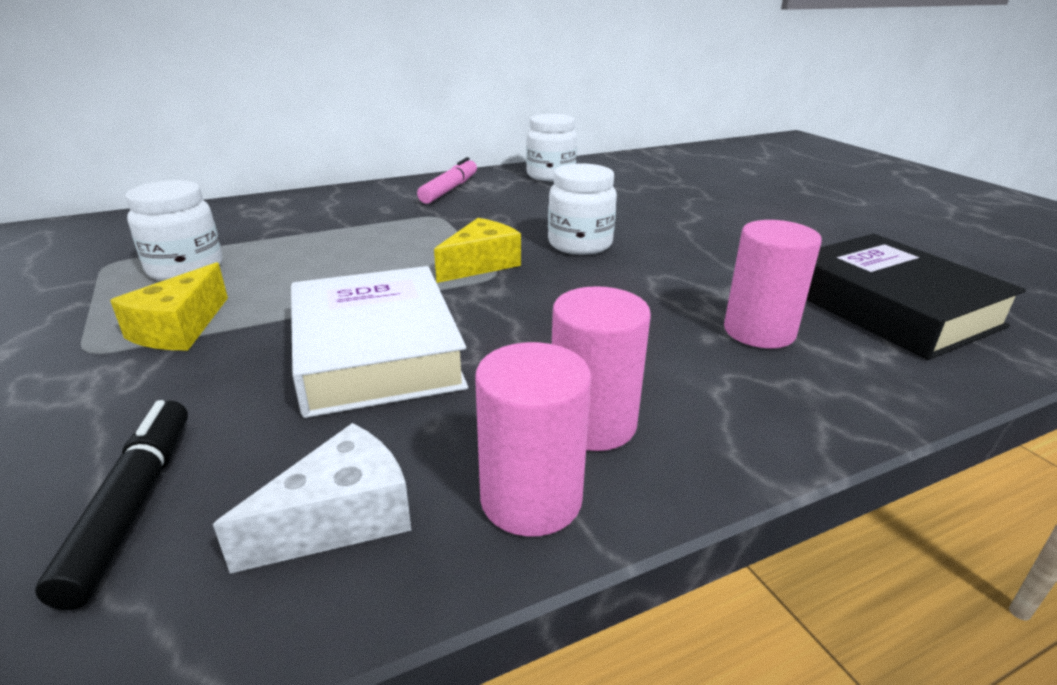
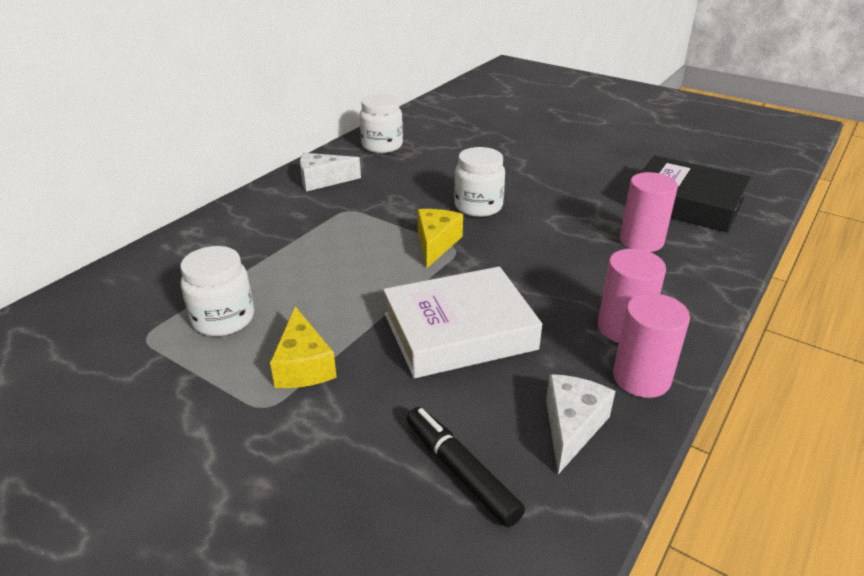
camera: 30 degrees left, 5 degrees up
(376, 352) = (459, 331): white book -> white book turned 60 degrees counterclockwise
(449, 189) = (323, 180): pink marker -> white cheese

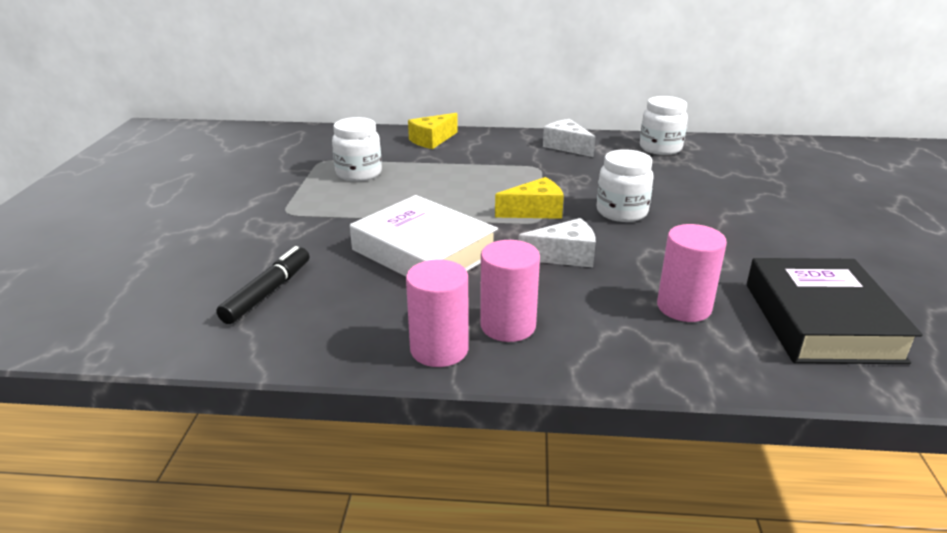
camera: 60 degrees right, 5 degrees down
(303, 365) = (334, 210): yellow cheese -> yellow cheese (432, 140)
(571, 427) = (346, 327): white cheese -> white cheese (564, 256)

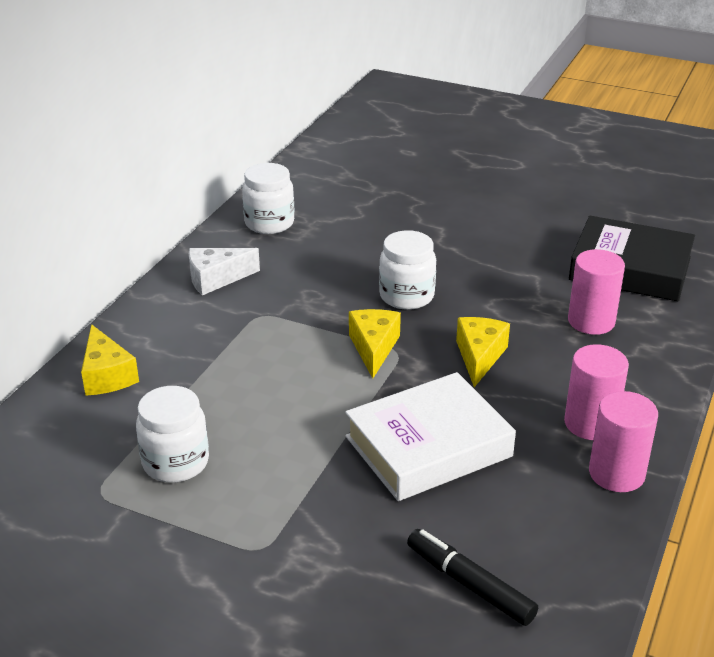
camera: 70 degrees left, 5 degrees up
(564, 256) = (479, 356): white cheese -> yellow cheese

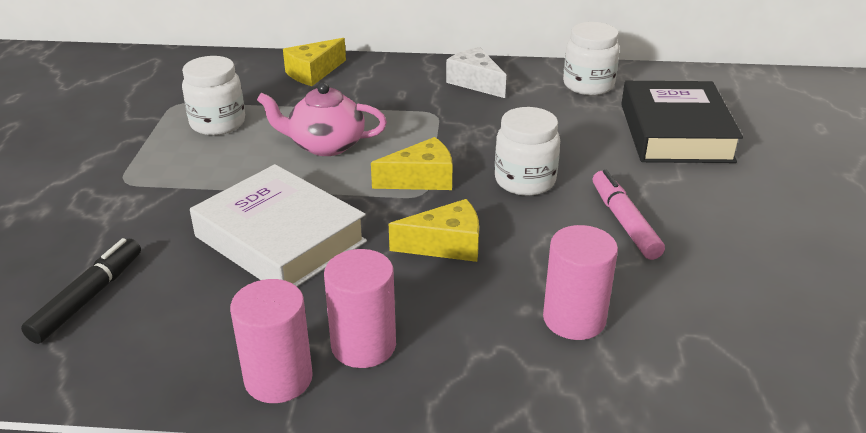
camera: 70 degrees right, 0 degrees up
(276, 393) = (325, 145): none -> pink teapot
(487, 268) = (624, 222): none -> pink marker
(630, 268) = (731, 339): black book -> black book (676, 132)

